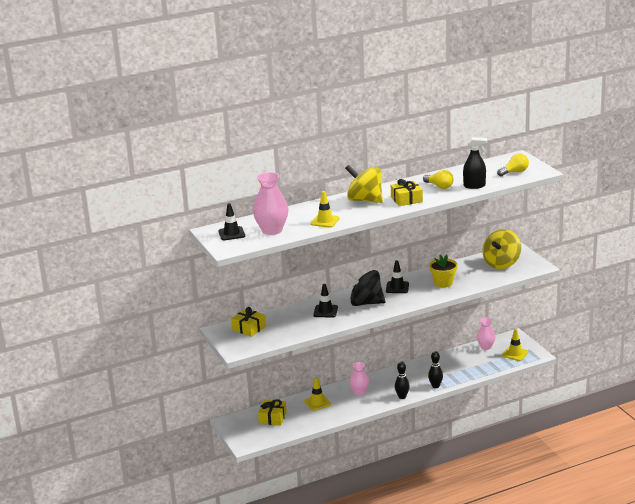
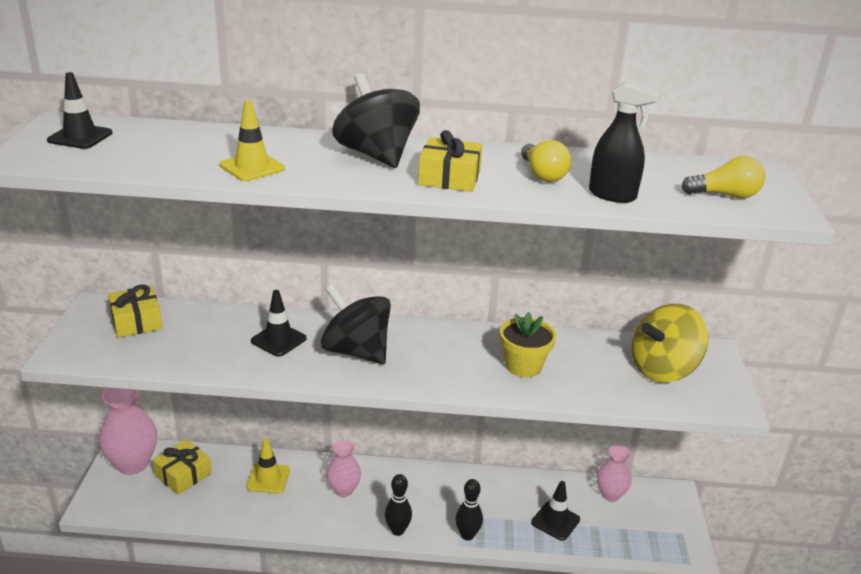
camera: 25 degrees right, 5 degrees up
(272, 230) = (145, 153): pink vase -> pink vase (133, 464)
(365, 200) = (376, 155): yellow spinning top -> black spinning top
(397, 287) = (438, 343): black traffic cone -> black traffic cone (555, 521)
(515, 354) = (650, 532): yellow traffic cone -> none

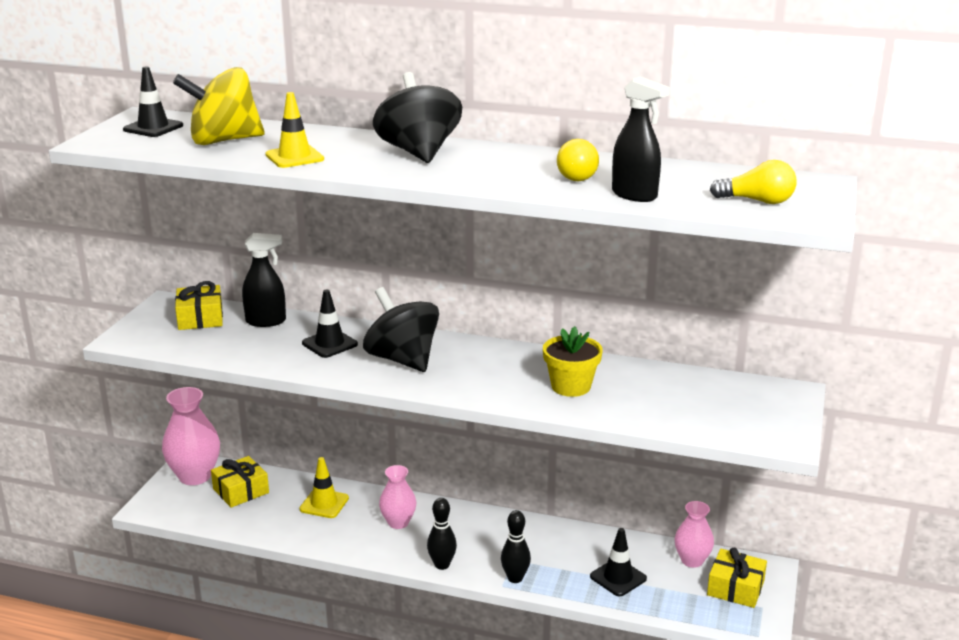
camera: 15 degrees right, 5 degrees down
(206, 319) = (266, 321): none -> black spray bottle
(449, 178) = (478, 174): yellow gift -> yellow gift (735, 588)
(663, 369) = (724, 402): yellow spinning top -> yellow spinning top (223, 141)

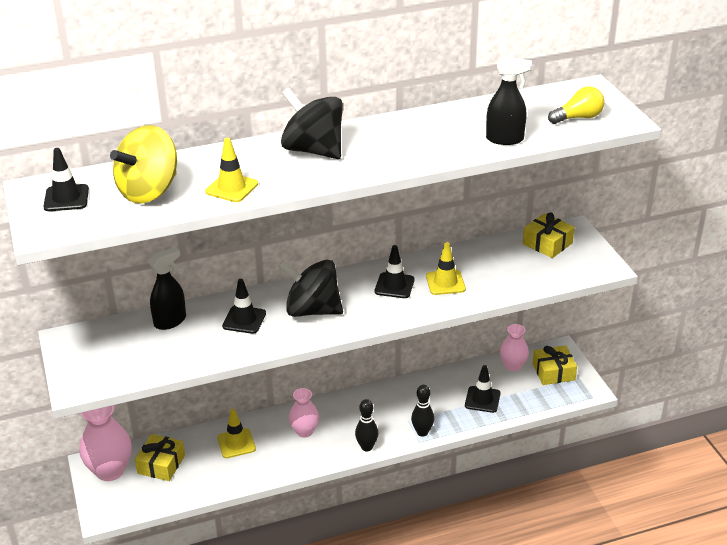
camera: 35 degrees left, 10 degrees up
(200, 318) = (113, 340): yellow gift -> yellow gift (547, 243)
(512, 369) = (394, 285): none -> black traffic cone
(571, 386) = (445, 282): yellow flower pot -> yellow traffic cone
(575, 175) = (445, 134): yellow light bulb -> none

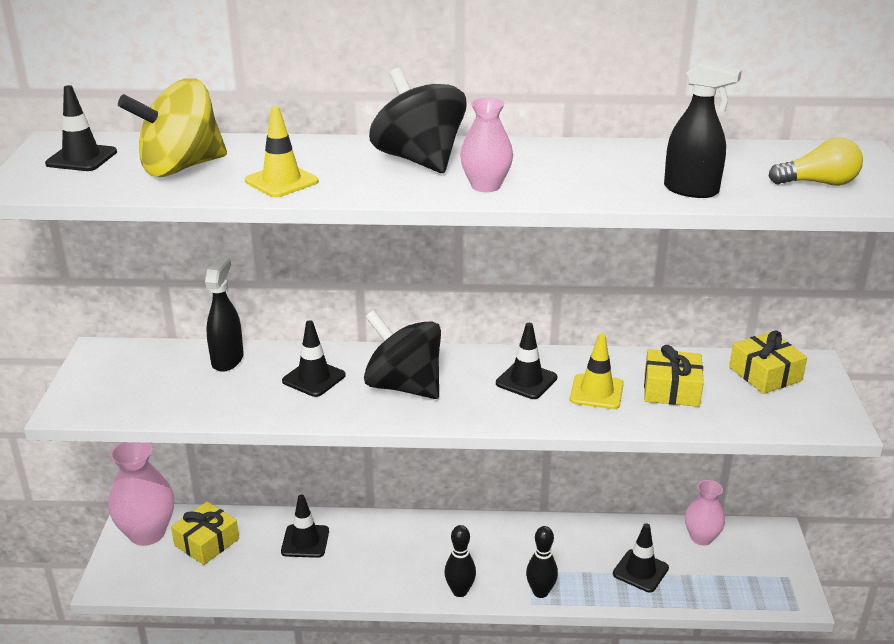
camera: 20 degrees right, 5 degrees down
(170, 321) = (228, 360): black spray bottle -> black spray bottle turned 60 degrees counterclockwise
(236, 443) = (305, 541): yellow traffic cone -> black traffic cone
(304, 431) = (393, 549): pink vase -> pink vase (486, 186)
(553, 372) = (755, 560): yellow gift -> yellow gift (671, 389)

